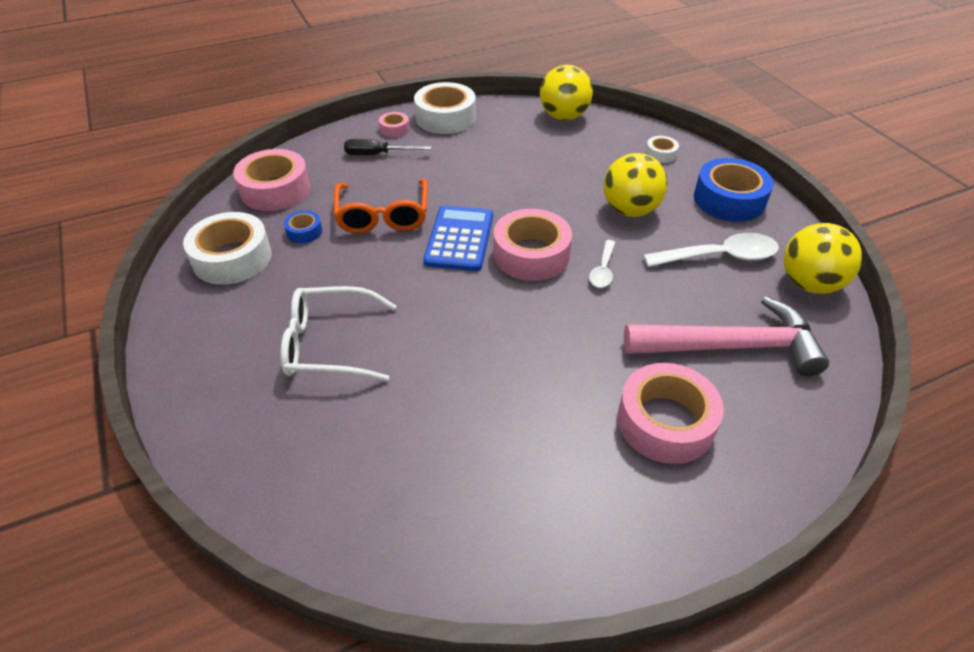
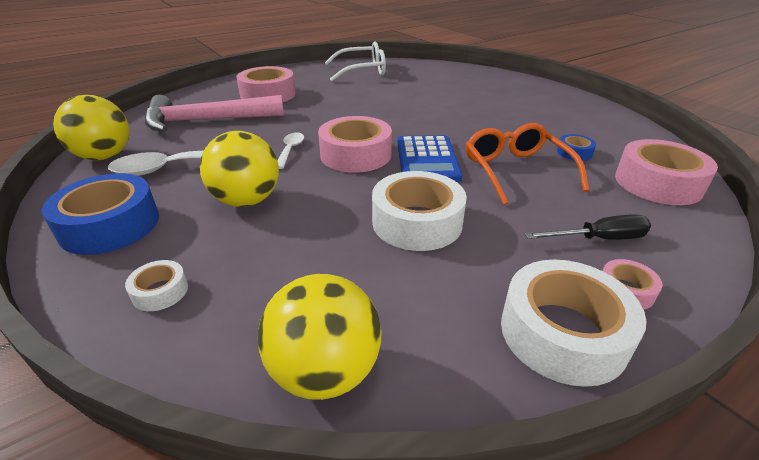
camera: 170 degrees right, 10 degrees down
(232, 258) = (606, 132): white tape -> white tape (417, 222)
(328, 344) = (479, 103): white glasses -> white glasses (362, 71)

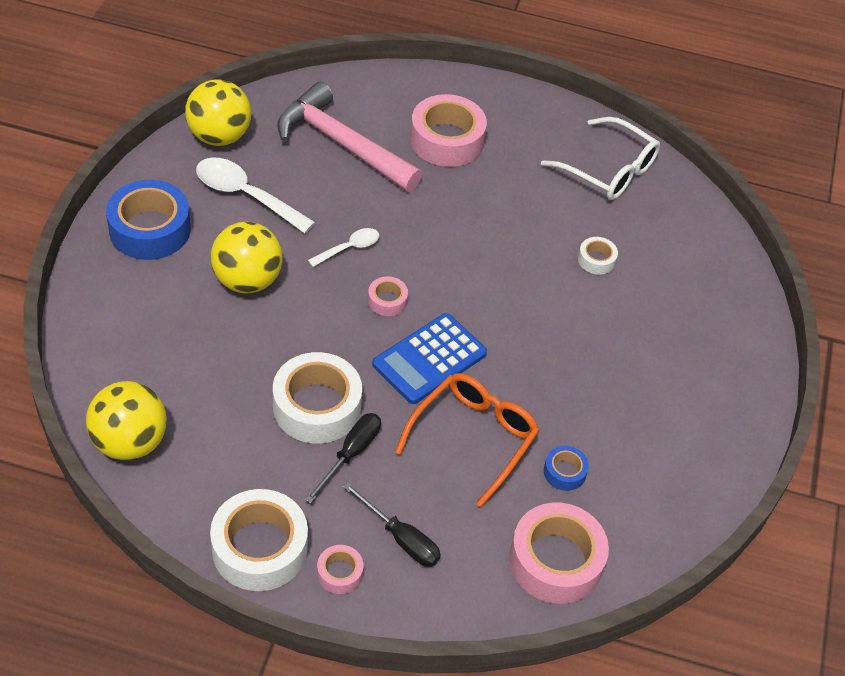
camera: 45 degrees right, 15 degrees up
(160, 291) = (120, 316): white tape -> white tape (596, 260)
(356, 155) = (387, 300): pink tape -> pink tape, size x0.48
(485, 226) = (351, 454): none -> black screwdriver

